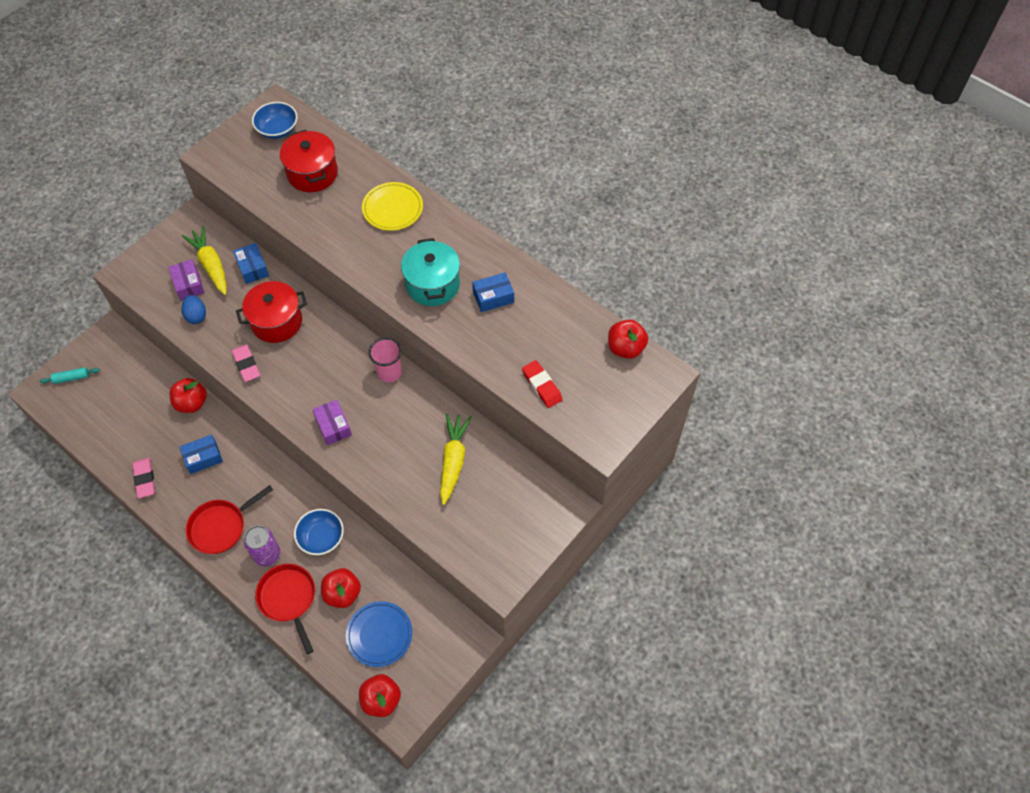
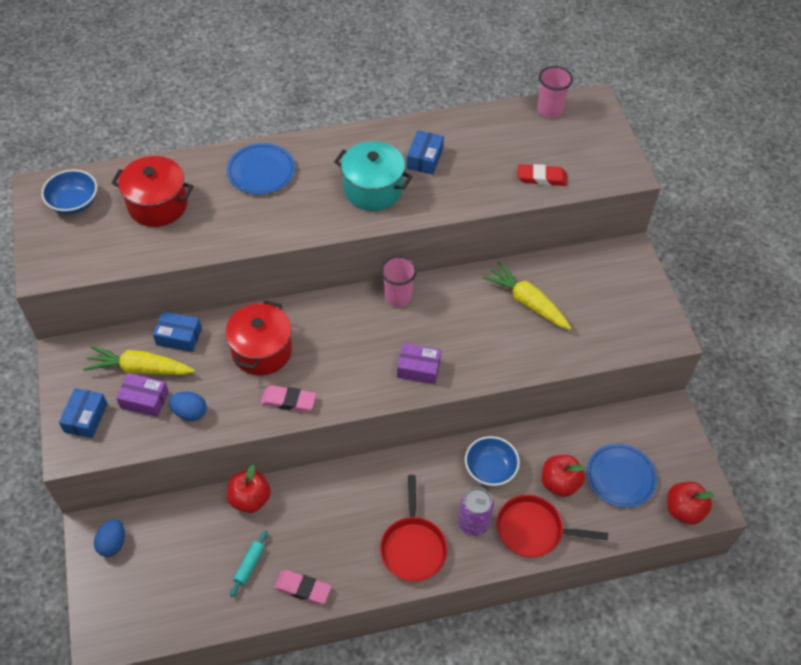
camera: 55 degrees left, 5 degrees down
(71, 378) = (114, 598): turquoise rolling pin -> turquoise rolling pin (249, 565)
(108, 350) = (113, 543): none -> blue egg
(203, 458) = (322, 522): blue box -> blue box (86, 418)
(392, 208) = (261, 171): yellow plate -> blue plate
(625, 348) = (549, 110): red apple -> pink cup

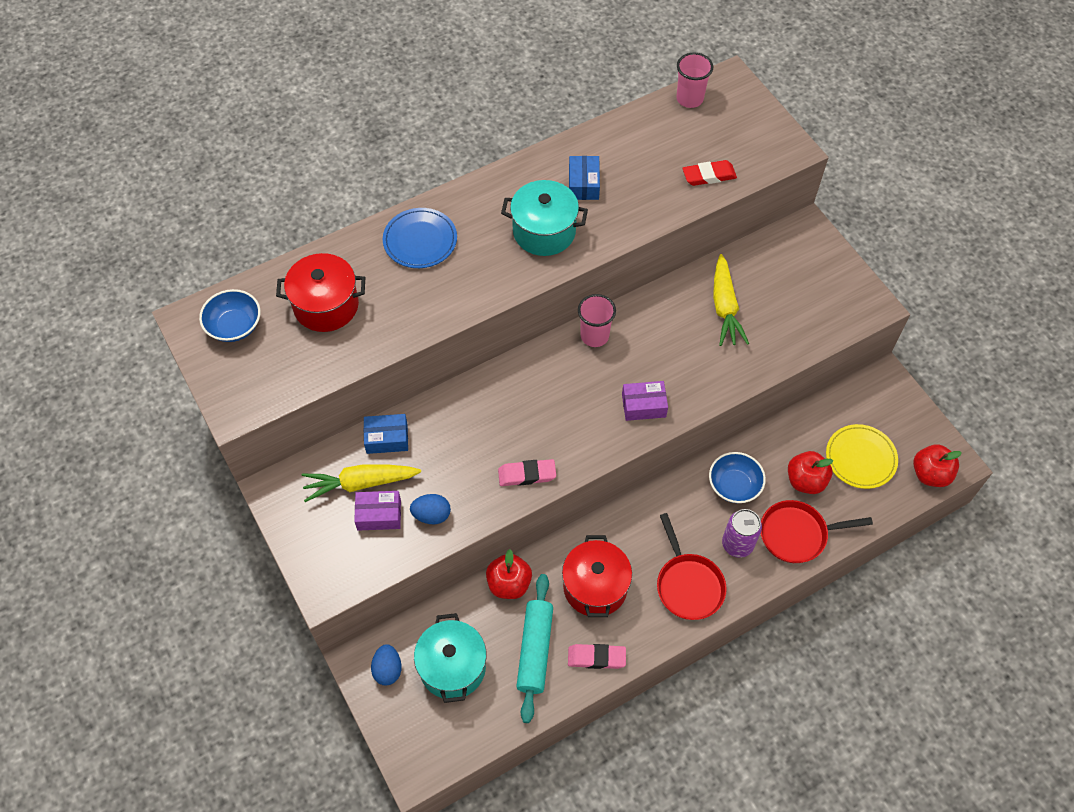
camera: 15 degrees left, 5 degrees up
(86, 418) = (326, 550): blue box -> none
(170, 558) = (452, 667): none -> turquoise pot
(249, 565) = (535, 650): turquoise rolling pin -> turquoise rolling pin, size x1.96
(262, 351) = (479, 430): red pot -> red pot (595, 587)
(527, 302) = (724, 307): yellow carrot -> yellow carrot turned 120 degrees counterclockwise
(620, 477) = (860, 458): blue plate -> yellow plate

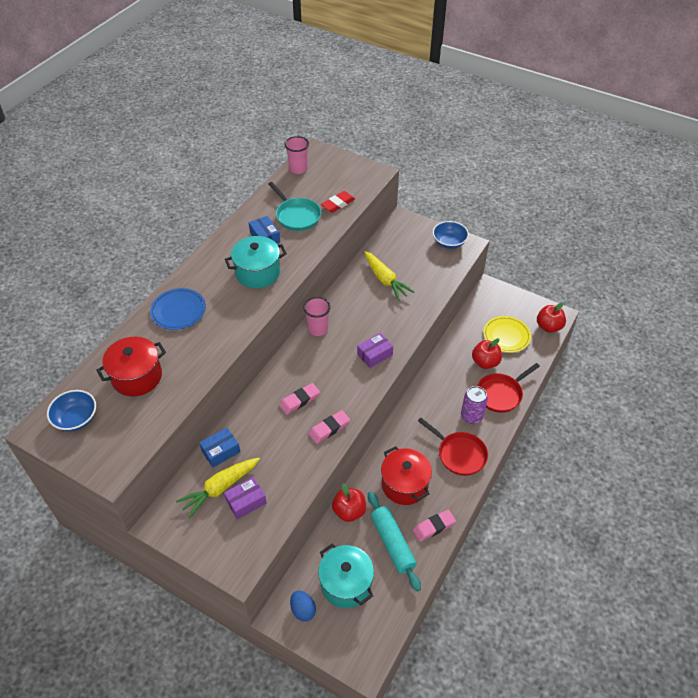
camera: 30 degrees left, 10 degrees down
(431, 515) = (282, 484): blue egg -> none
(514, 420) = (299, 400): none -> pink eraser
(643, 170) = (296, 216): none -> turquoise pan
(734, 485) = (447, 384): blue bowl -> blue bowl (449, 242)

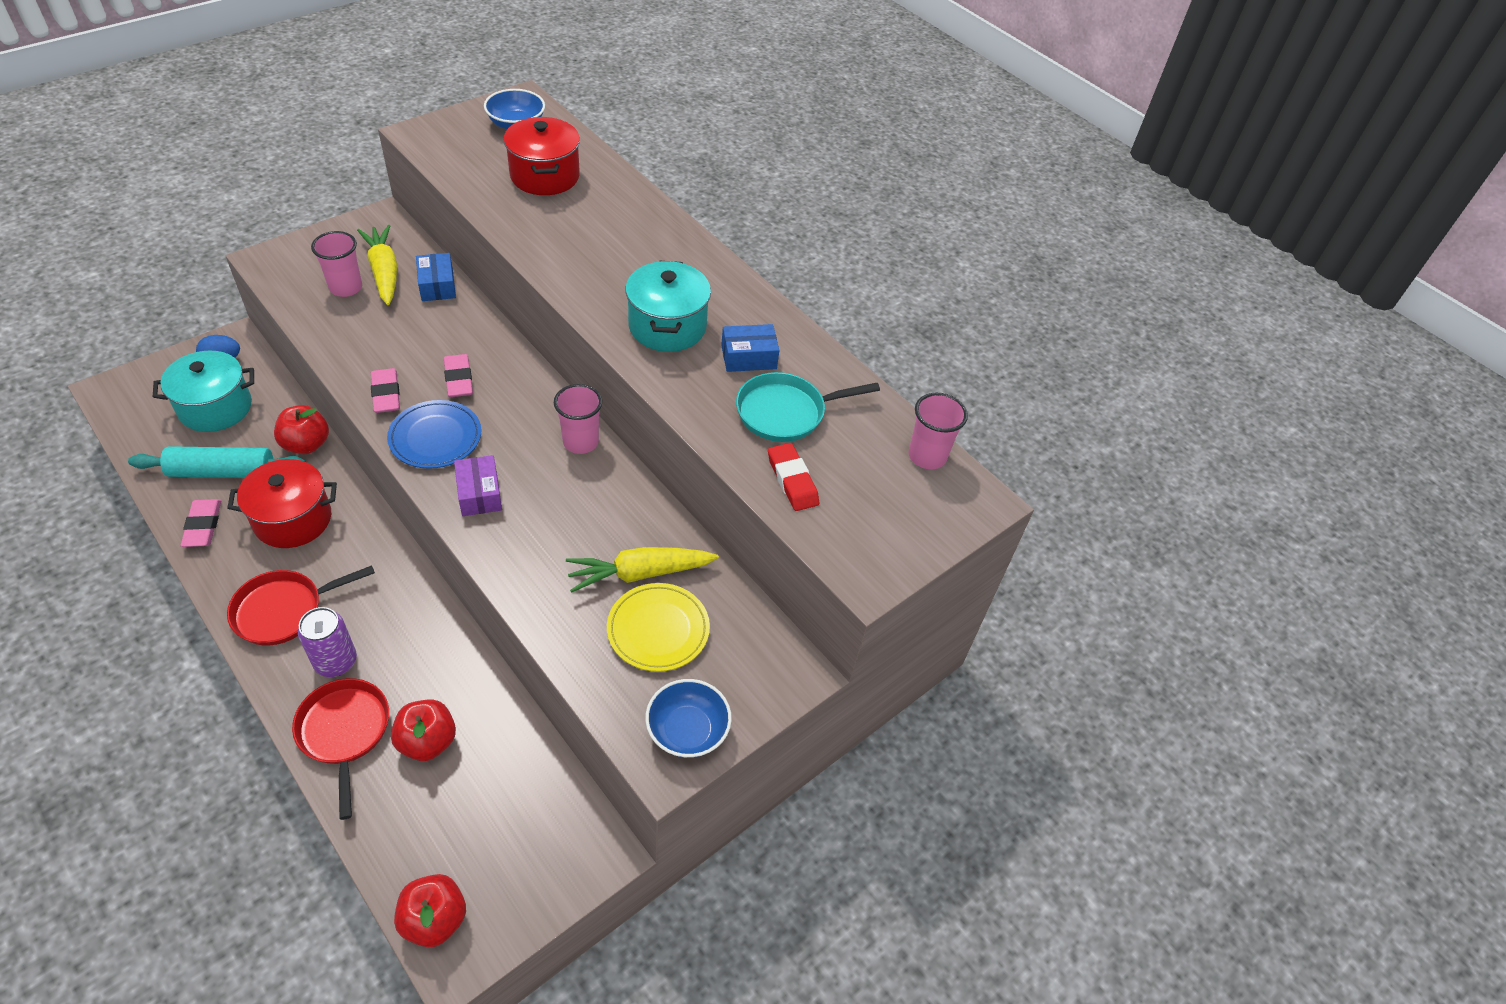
camera: 105 degrees right, 0 degrees up
(178, 311) = (638, 232): blue plate -> blue plate (435, 437)
(246, 502) = (346, 287): purple box -> pink cup
(506, 336) = (463, 815): yellow plate -> yellow plate (658, 629)

